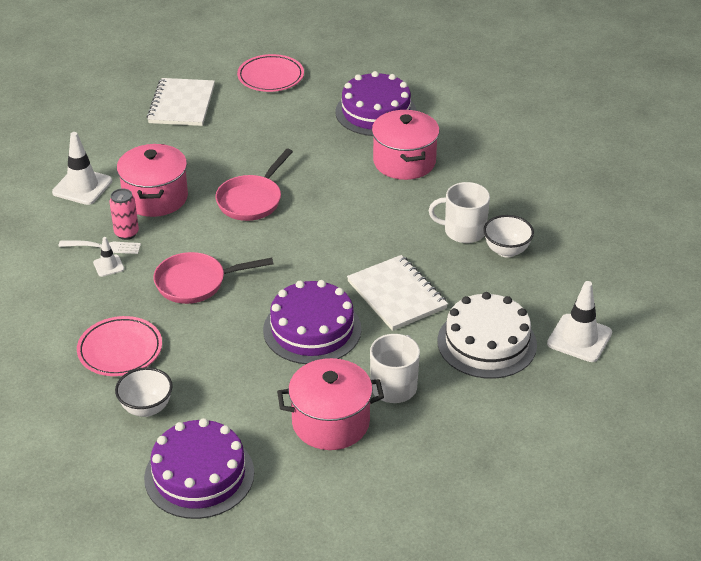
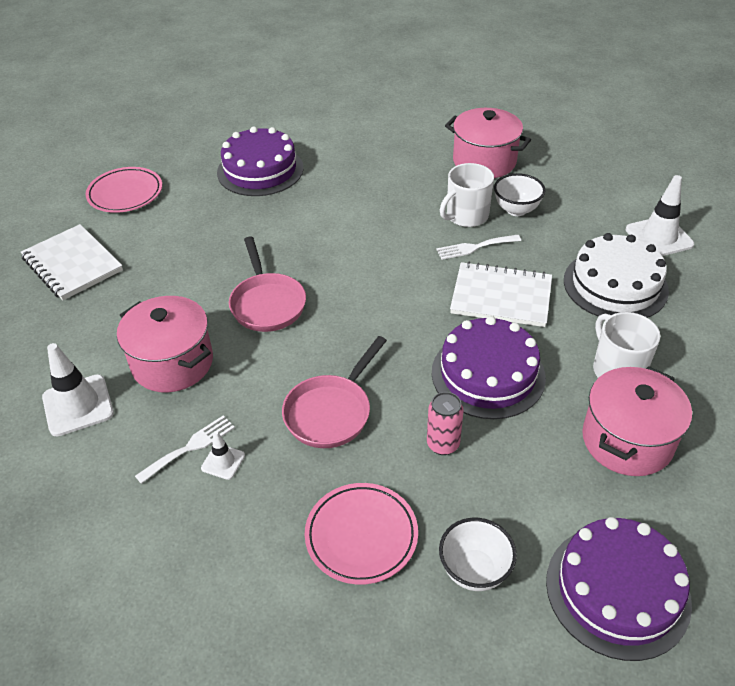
camera: 45 degrees left, 5 degrees up
(126, 233) = (194, 416): pink can -> pink can (443, 444)
(404, 162) = (342, 193): pink pot -> pink pot (484, 161)
(433, 254) = (475, 247): none -> white fork

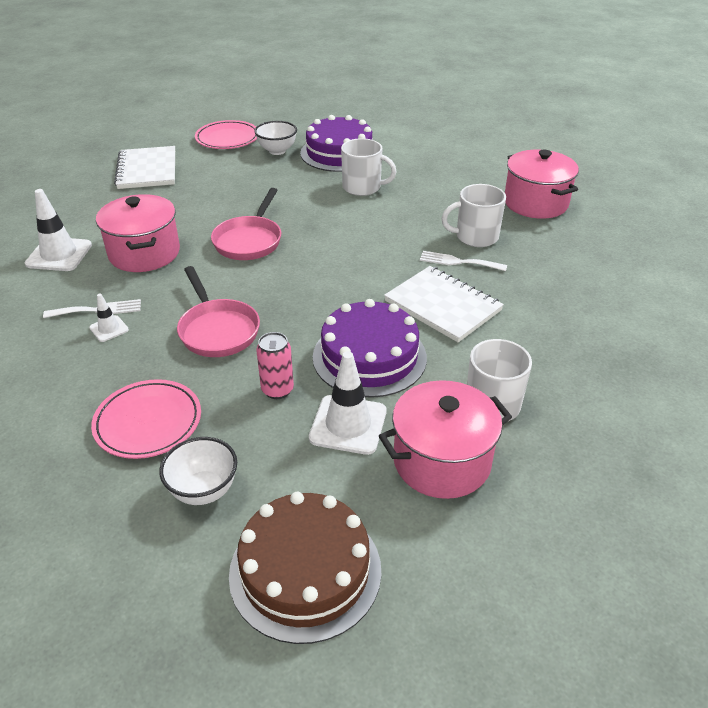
camera: 30 degrees right, 5 degrees down
(320, 201) = (363, 187): none -> white mug
(331, 412) = (217, 330): pink pan -> pink pan turned 90 degrees counterclockwise
(516, 210) = (527, 247): white bowl -> white bowl (277, 151)
(615, 285) = (563, 337): white cake -> none
(617, 590) = (305, 571): purple cake -> brown cake
(659, 237) = (651, 316): white traffic cone -> white traffic cone (348, 425)

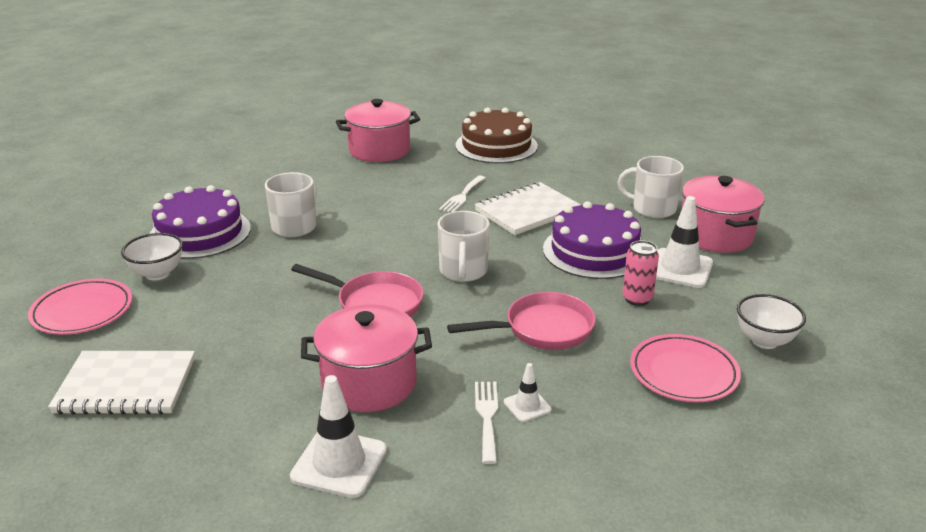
camera: 80 degrees left, 10 degrees down
(305, 571) = (831, 298): brown cake -> brown cake (496, 146)
(475, 237) = (424, 183): white mug -> white mug (463, 271)

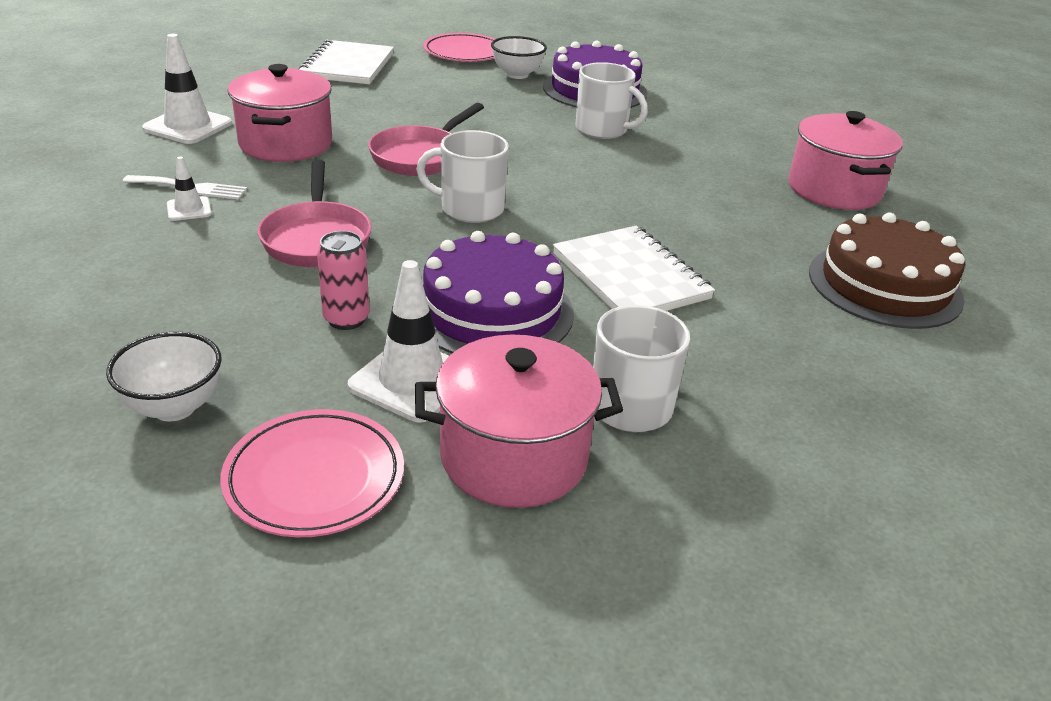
camera: 95 degrees right, 5 degrees up
(462, 196) = (683, 232): white fork -> none
(683, 373) = (162, 315): pink plate -> pink plate (315, 478)

